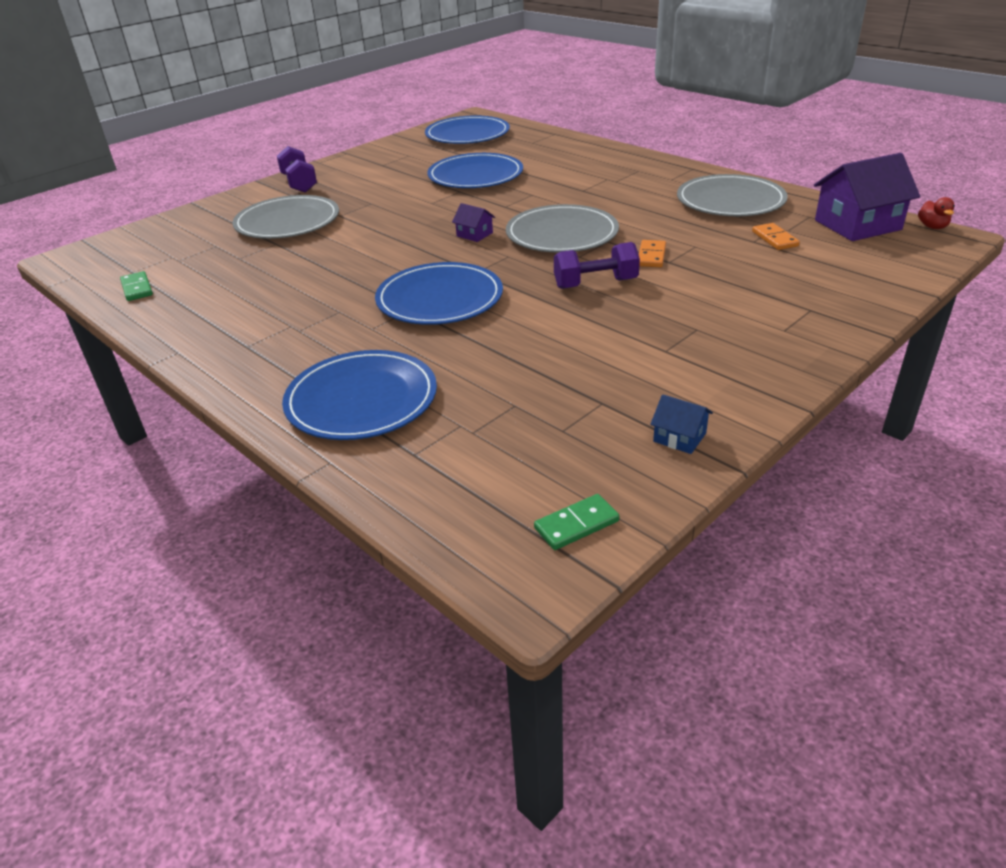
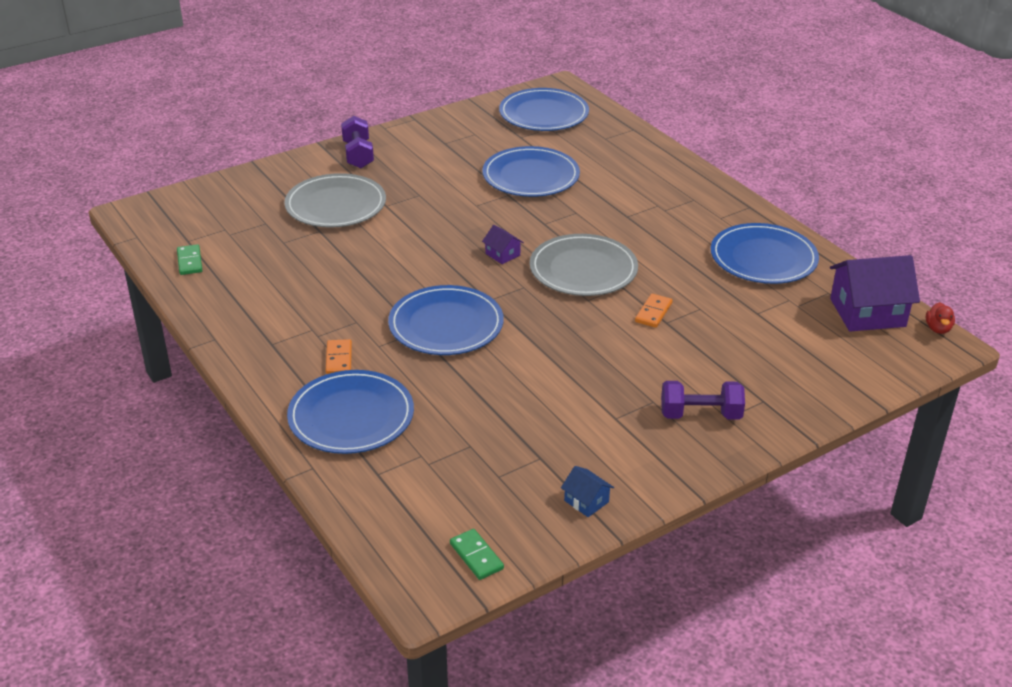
camera: 10 degrees right, 0 degrees up
(576, 525) = (476, 556): green domino -> green domino turned 75 degrees clockwise
(595, 283) = (588, 335): purple dumbbell -> purple dumbbell (700, 415)
(730, 201) = (763, 258): grey plate -> blue plate
(775, 239) = (778, 314): orange domino -> orange domino (339, 359)

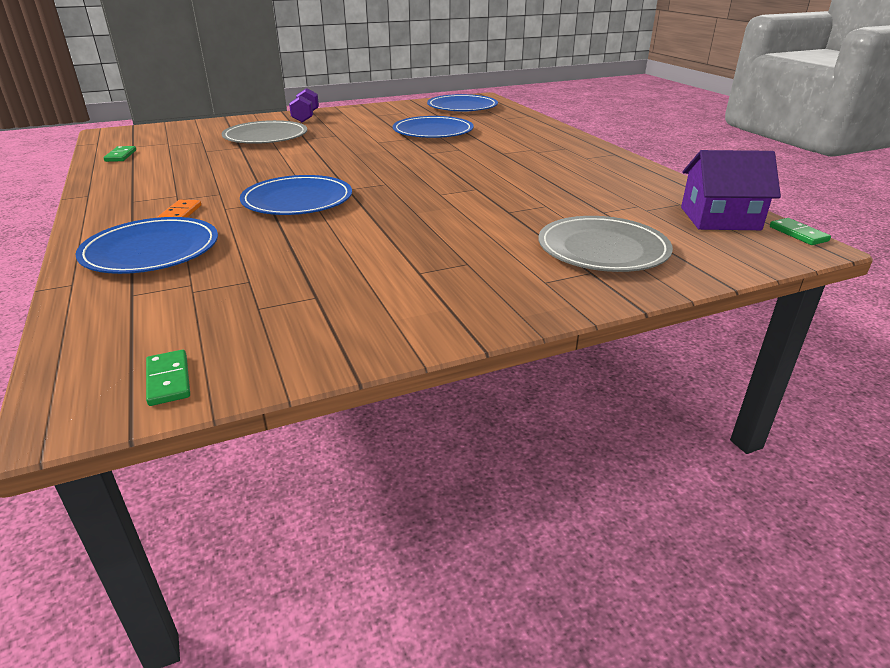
camera: 10 degrees right, 5 degrees down
(502, 254) = (380, 166): purple house -> none
(583, 269) = (446, 177): grey plate -> grey plate (603, 249)
(586, 501) = (341, 339): blue house -> none
(653, 312) = (498, 205): orange domino -> none
(700, 415) = (515, 277): purple dumbbell -> none
(763, 258) = (619, 180): blue plate -> none
(938, 329) = (798, 234): red duck -> green domino

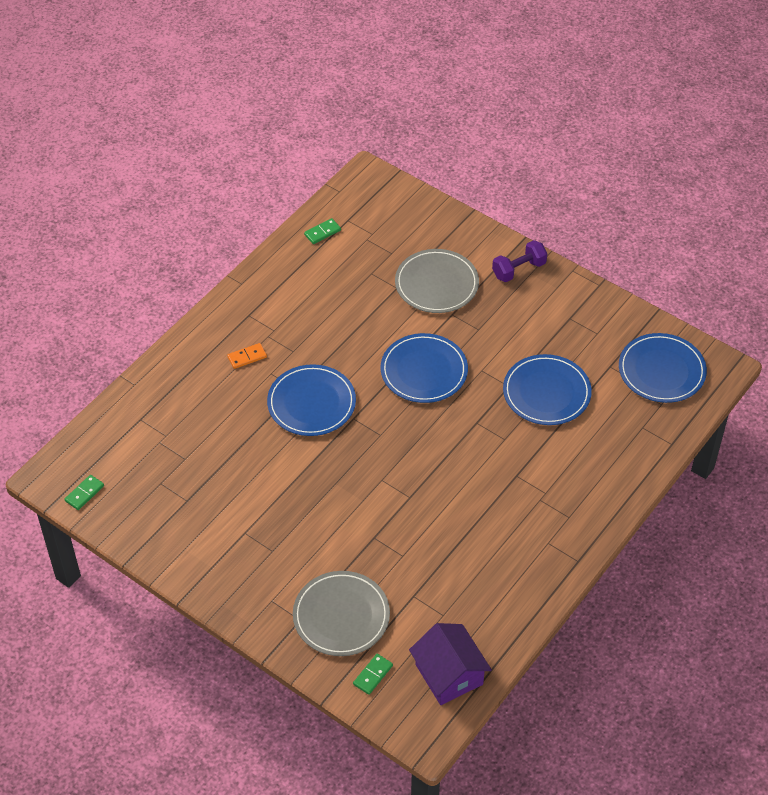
camera: 60 degrees right, 20 degrees up
(151, 250) = (190, 385): blue plate -> blue plate (424, 371)
(798, 234) = (447, 729): green domino -> green domino (373, 675)

